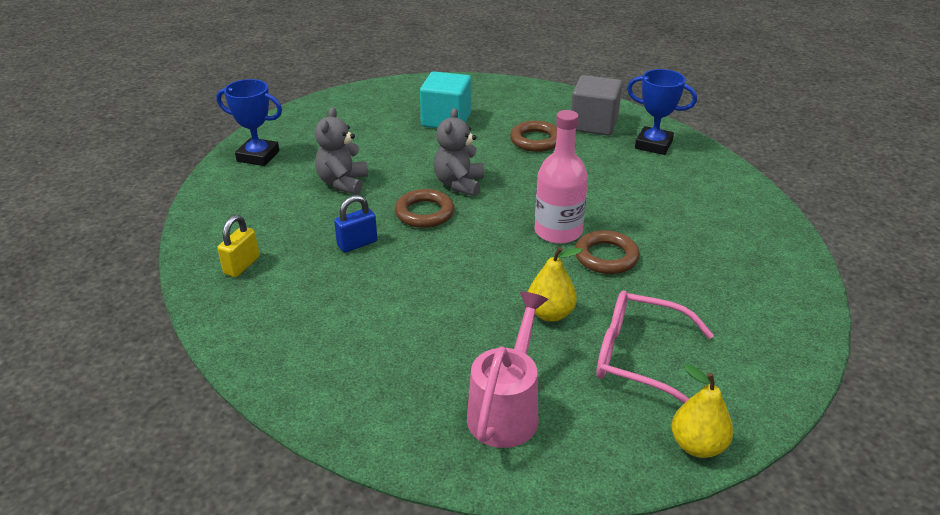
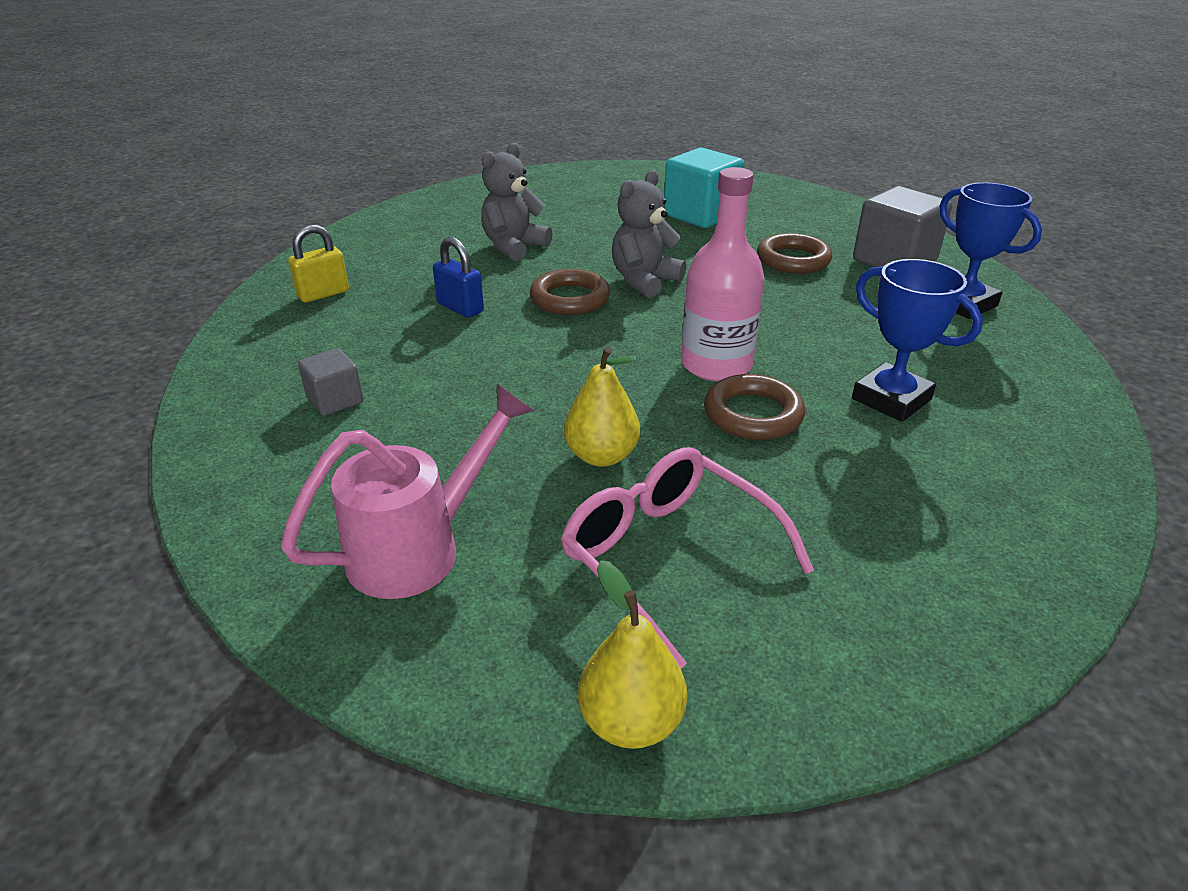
camera: 30 degrees right, 0 degrees up
(258, 156) = (458, 203): blue trophy -> blue trophy (891, 399)
(347, 341) = (335, 400): none -> grey cube
(357, 244) = (460, 308): blue padlock -> blue padlock turned 45 degrees clockwise

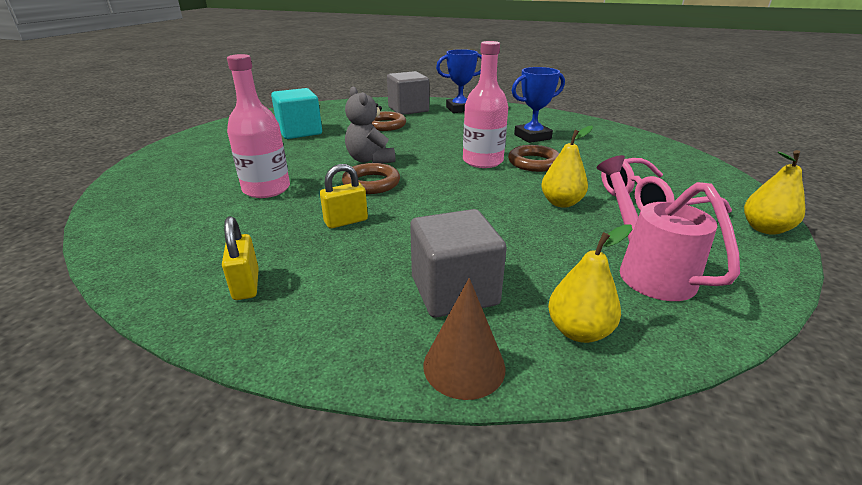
camera: 70 degrees left, 5 degrees down
(215, 425) = (464, 366): none -> brown cone
(272, 490) = (578, 331): none -> yellow pear
(335, 400) = (454, 291): grey cube -> grey cube, size x1.86
(460, 308) = (346, 221): blue padlock -> yellow padlock
(514, 247) = (266, 189): grey teddy bear -> pink bottle

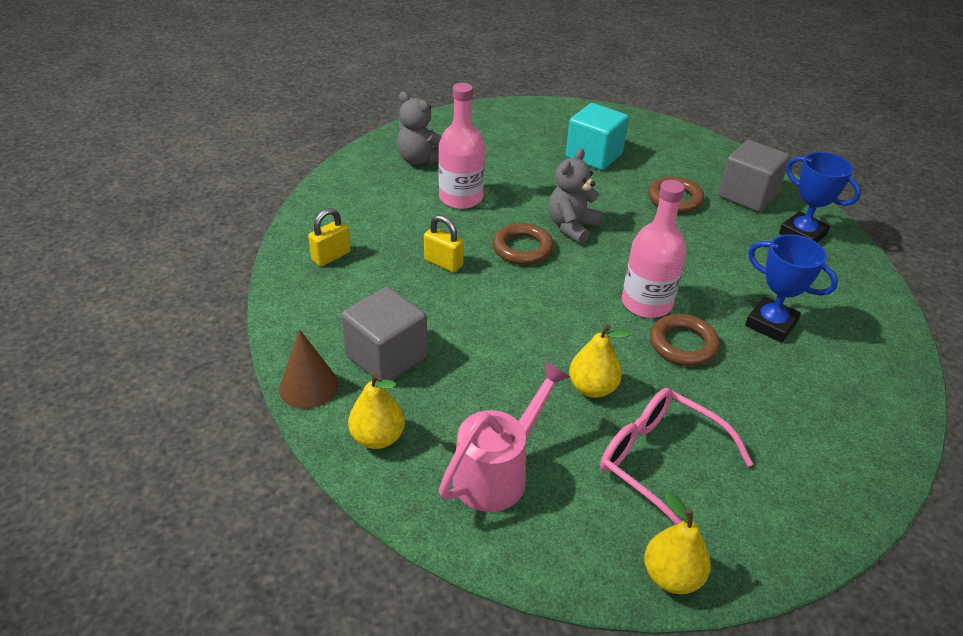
camera: 60 degrees right, 10 degrees up
(176, 192) = (420, 160): none -> grey teddy bear

